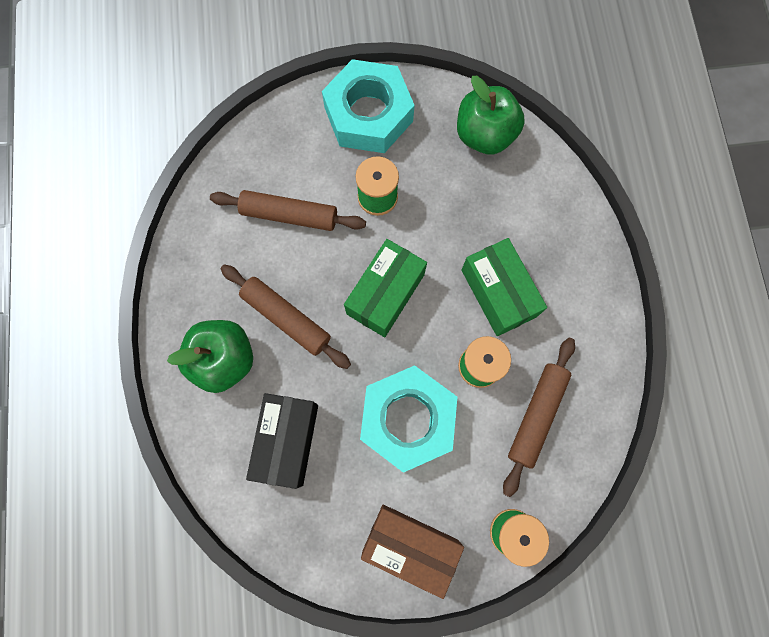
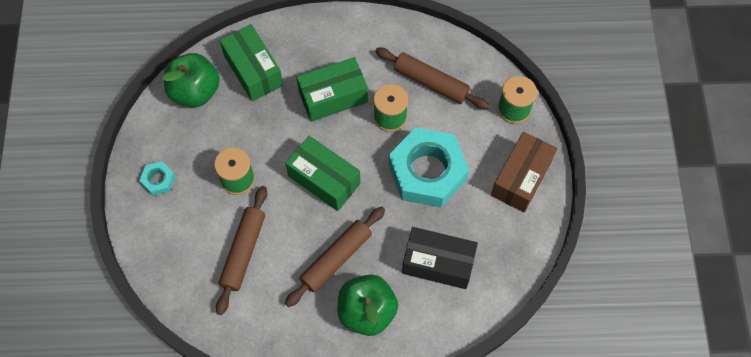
camera: 85 degrees left, 10 degrees down
(368, 114) = (158, 180): turquoise nut -> turquoise nut, size x0.43
(521, 195) = (253, 70): none -> green box

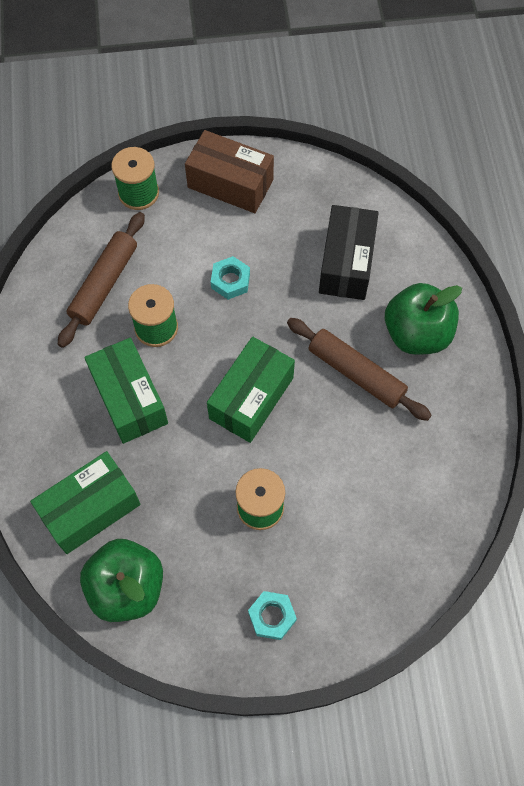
camera: 95 degrees left, 0 degrees up
(243, 252) = (362, 485): brown rolling pin -> none
(427, 172) = (230, 281): turquoise nut -> turquoise nut, size x0.43

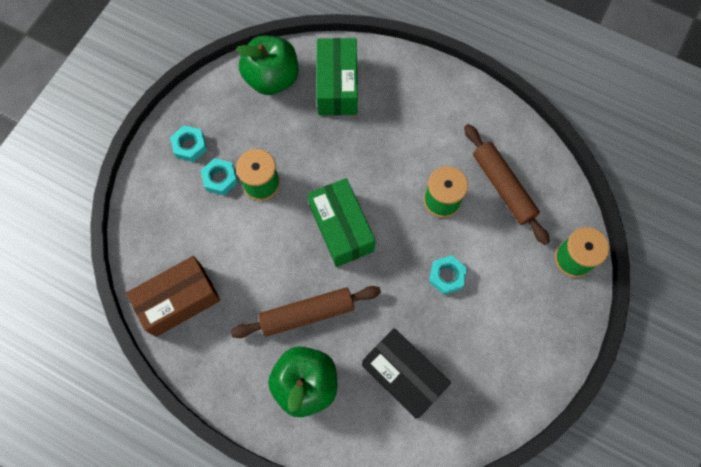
camera: 125 degrees right, 5 degrees up
(129, 399) = (398, 151): green box -> none
(230, 183) = (539, 335): brown box -> brown box (179, 300)
(285, 554) = (220, 179): none -> turquoise nut

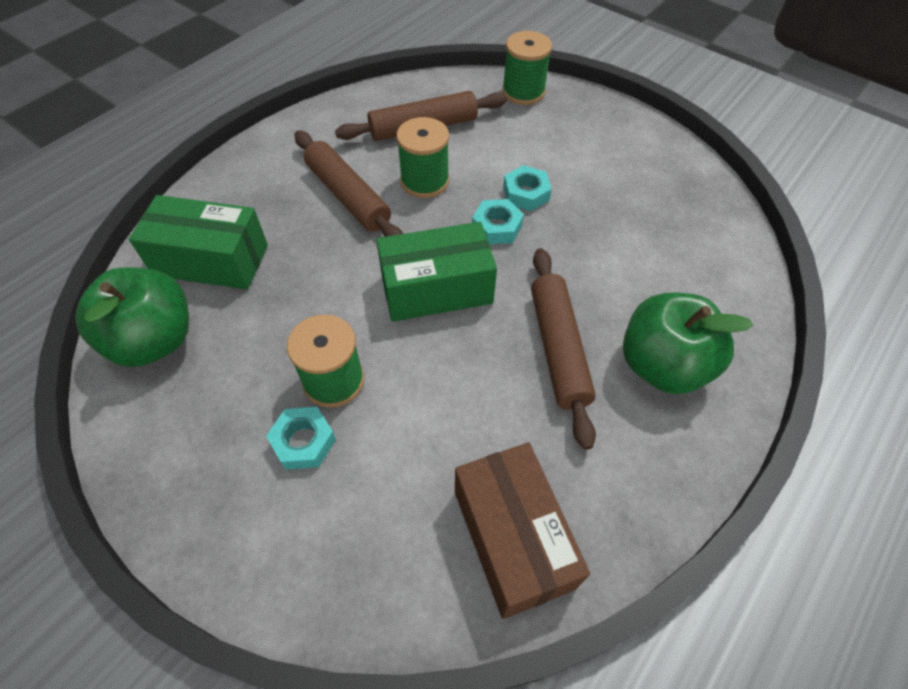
camera: 80 degrees left, 15 degrees down
(190, 146) = (221, 485): turquoise nut -> turquoise nut (497, 227)
(403, 375) = (651, 255): black box -> none
(413, 151) = (348, 196): none -> brown rolling pin

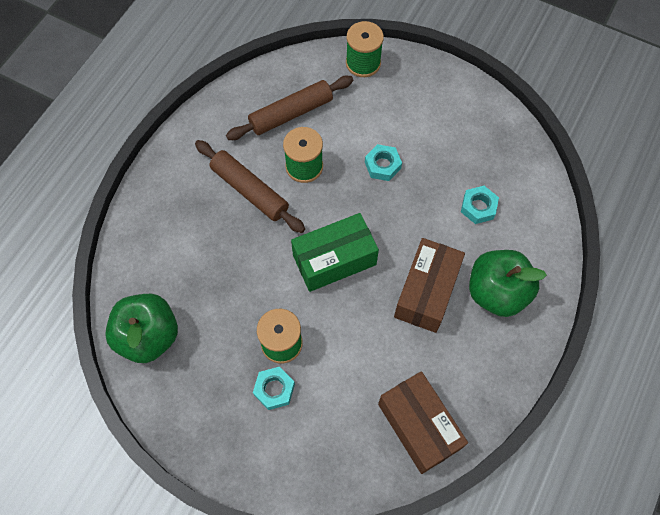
camera: 10 degrees left, 10 degrees up
(211, 260) = (165, 265): green box -> none
(497, 227) = (366, 199): turquoise nut -> turquoise nut (478, 207)
(558, 348) = (426, 292): brown rolling pin -> brown box

